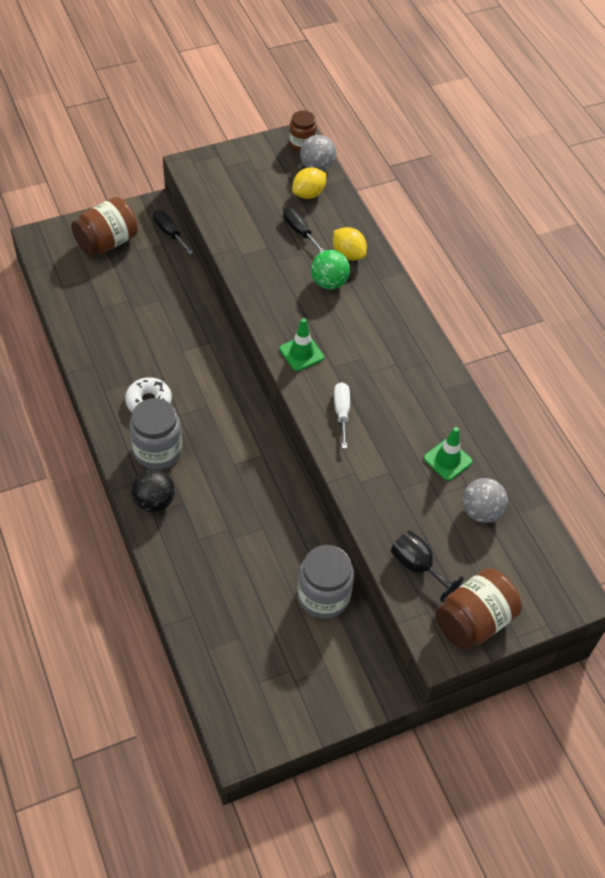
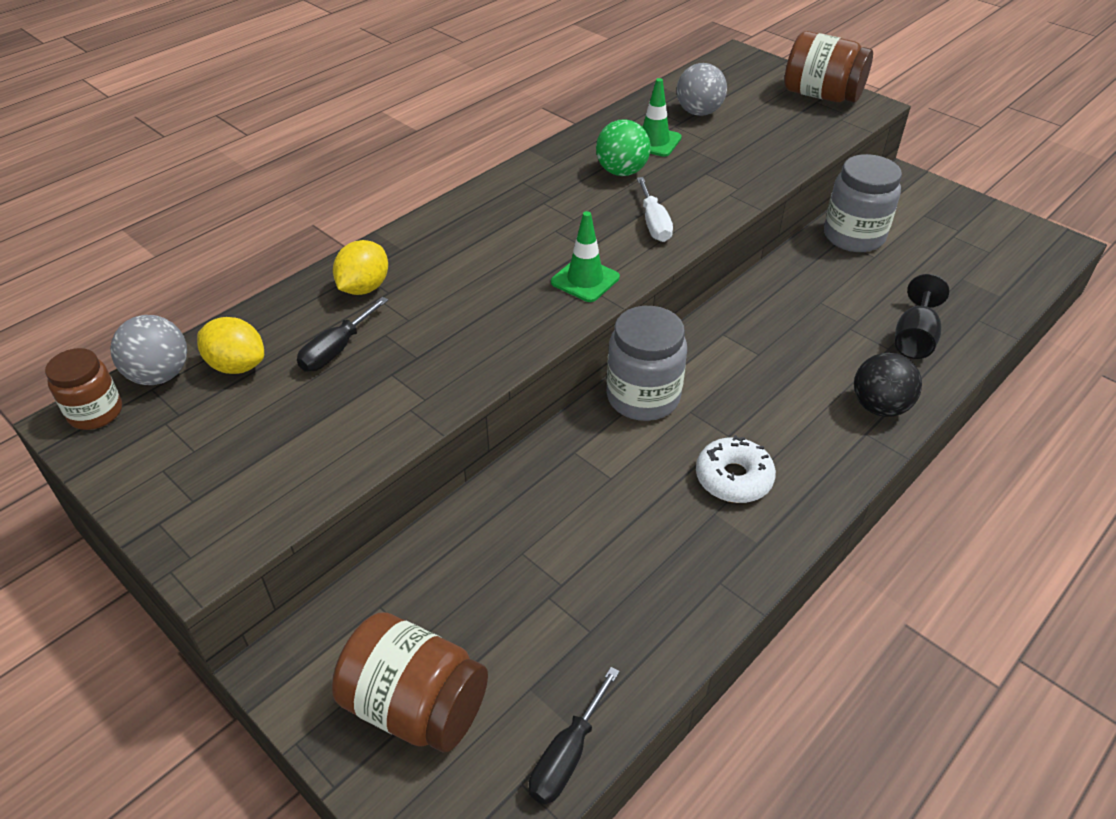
camera: 110 degrees left, 10 degrees down
(157, 450) = (804, 434): grey jar -> grey jar (643, 397)
(169, 233) = (346, 606): black screwdriver -> black screwdriver (567, 755)
(329, 282) = (434, 290): green ball -> green ball (621, 172)
(341, 412) = (654, 223): white screwdriver -> white screwdriver turned 75 degrees counterclockwise
(417, 566) = (800, 133): black goblet -> black goblet (914, 338)

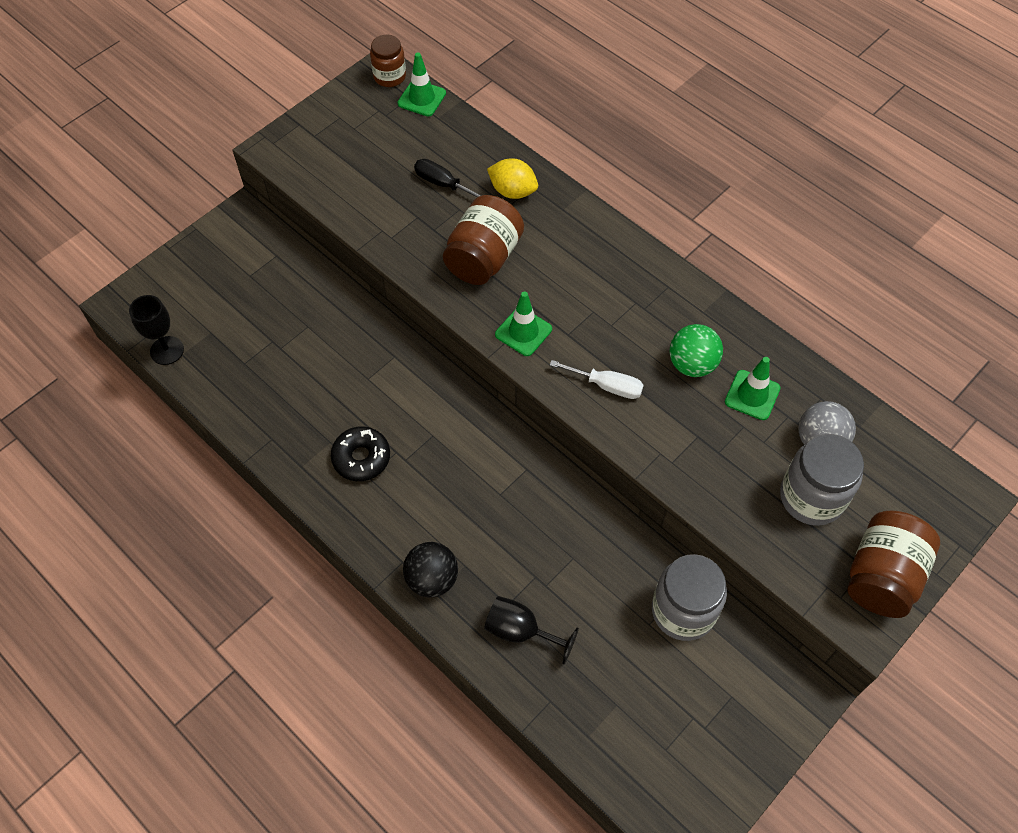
camera: 90 degrees right, 15 degrees up
(160, 375) = (421, 98): grey ball -> green traffic cone
(237, 365) = (429, 134): yellow lemon -> none
(415, 705) = (208, 278): brown jar -> brown jar (483, 258)
(567, 755) = (167, 350): black screwdriver -> black goblet
(643, 397) = (449, 403): grey jar -> grey jar (811, 497)
(654, 223) = (607, 386): white screwdriver -> white screwdriver turned 150 degrees counterclockwise
(733, 478) = (361, 458): white donut -> black donut

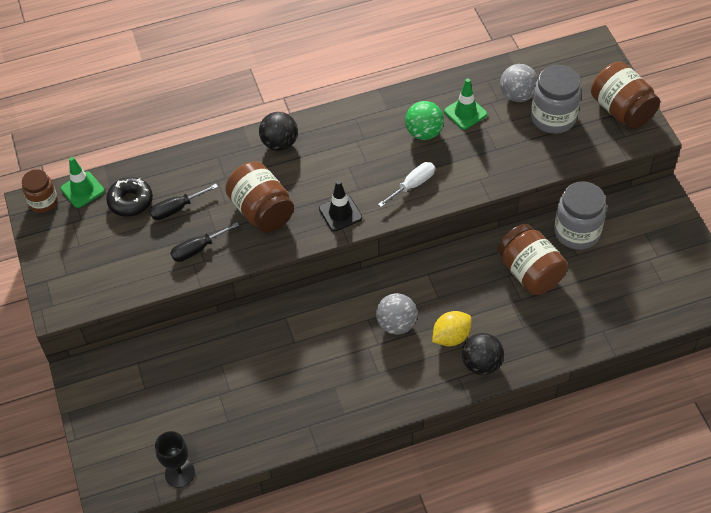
camera: 60 degrees left, 5 degrees down
(361, 458) = (360, 371): black donut -> black donut (130, 201)
(402, 225) = (197, 249): none -> black screwdriver
(440, 467) = (396, 324): none -> grey ball
(513, 191) = (214, 169): yellow lemon -> yellow lemon (451, 337)
(521, 631) = (546, 327): black goblet -> none
(523, 332) = (340, 213): green traffic cone -> black traffic cone
(585, 232) = (280, 143): none -> black ball
(590, 580) = (530, 272): none -> brown jar

